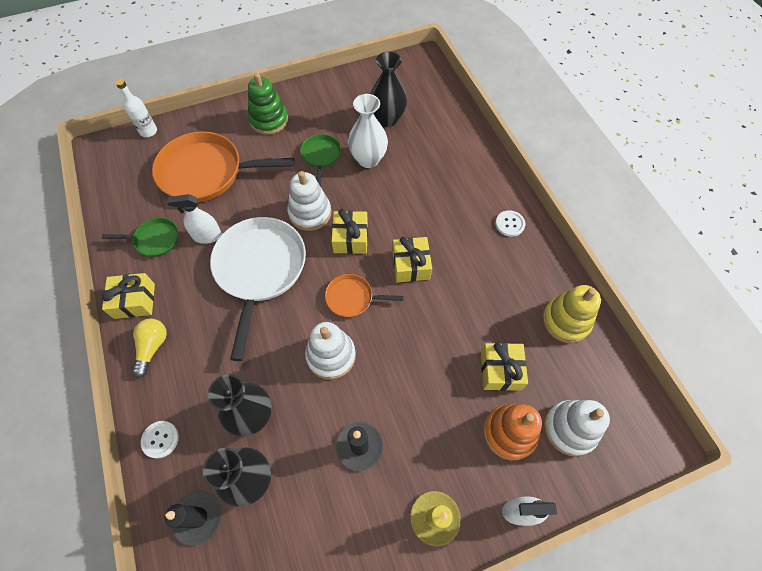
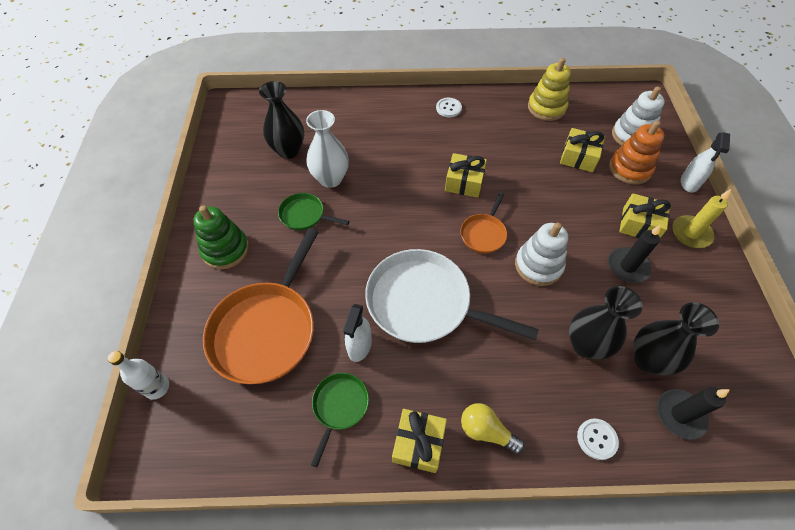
camera: 70 degrees left, 5 degrees down
(310, 213) = (373, 242): white stacking toy -> none
(350, 238) = (417, 217): yellow gift -> yellow gift (639, 224)

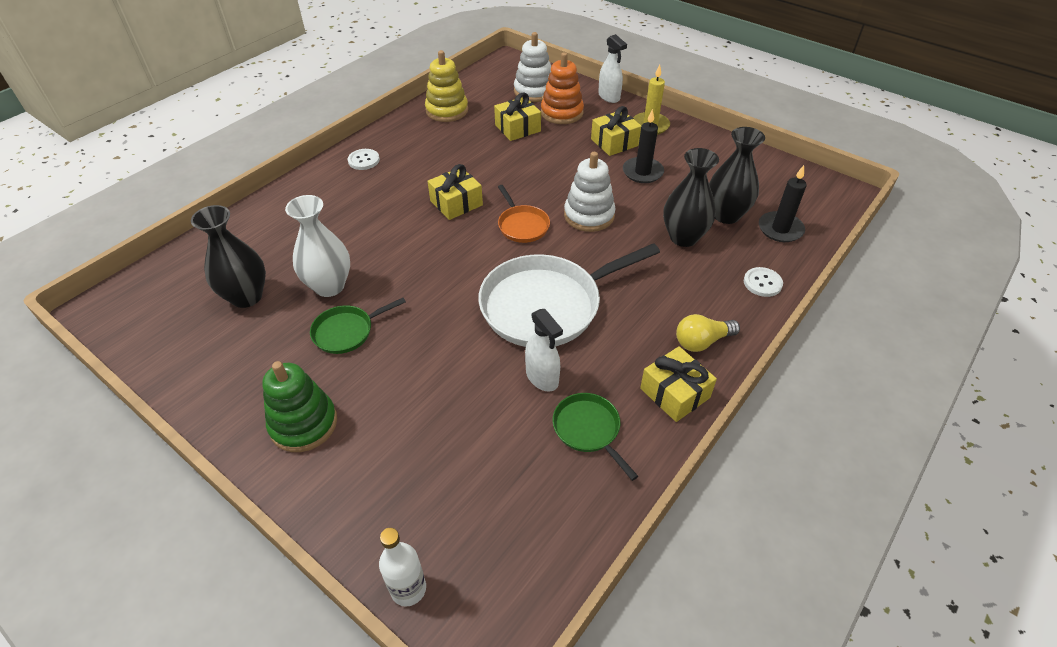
camera: 50 degrees left, 10 degrees down
(266, 329) = (445, 442): orange pan -> none

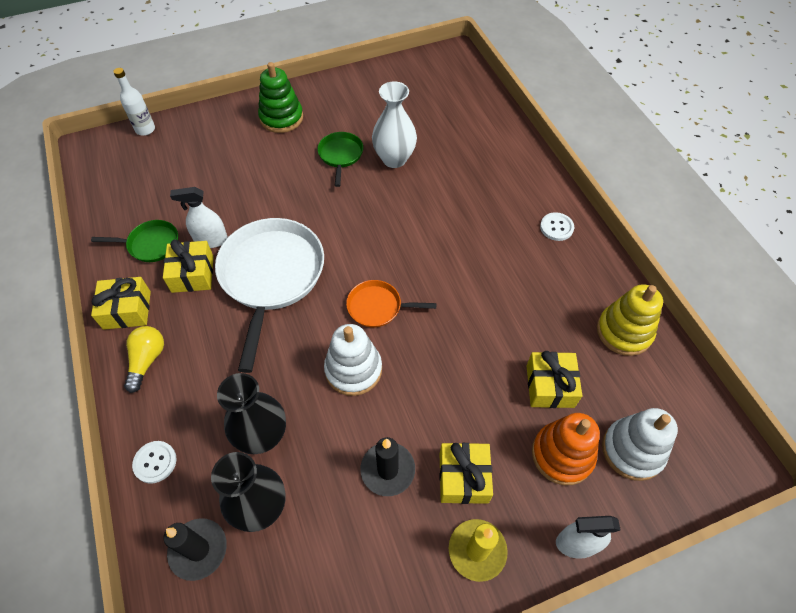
camera: 120 degrees right, 10 degrees up
(246, 296) = (415, 116): black vase -> none
(456, 203) = (444, 271): yellow gift -> yellow gift (192, 274)

